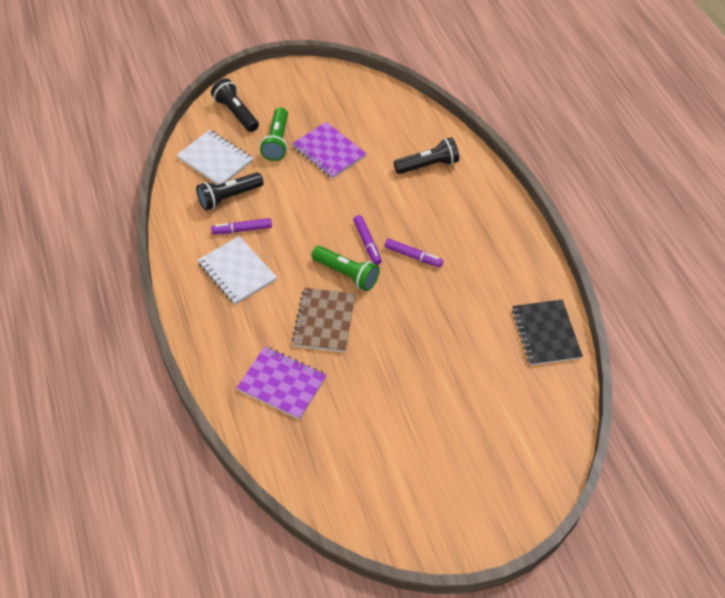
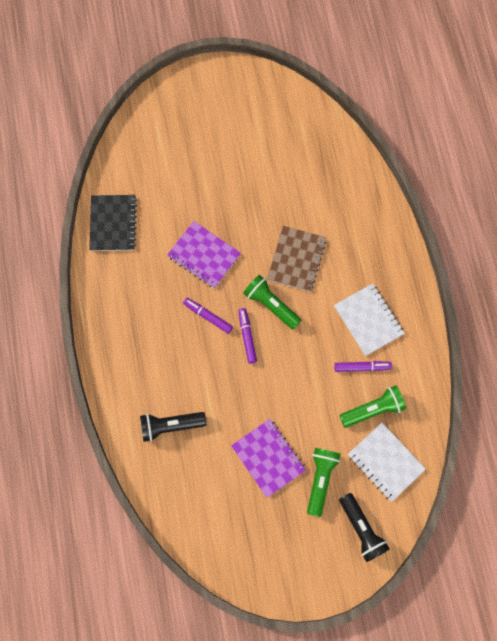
camera: 170 degrees left, 20 degrees up
(228, 197) = (373, 409): black flashlight -> green flashlight
(282, 384) = (337, 207): purple notebook -> purple notebook (204, 255)

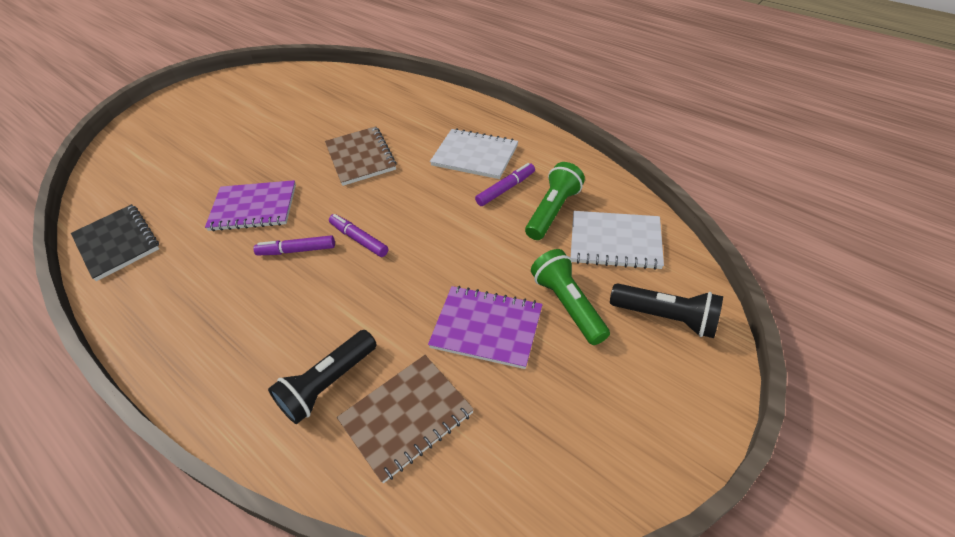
camera: 35 degrees left, 25 degrees down
(194, 475) = (406, 417): none -> brown notebook
(271, 305) = (363, 201): green flashlight -> none

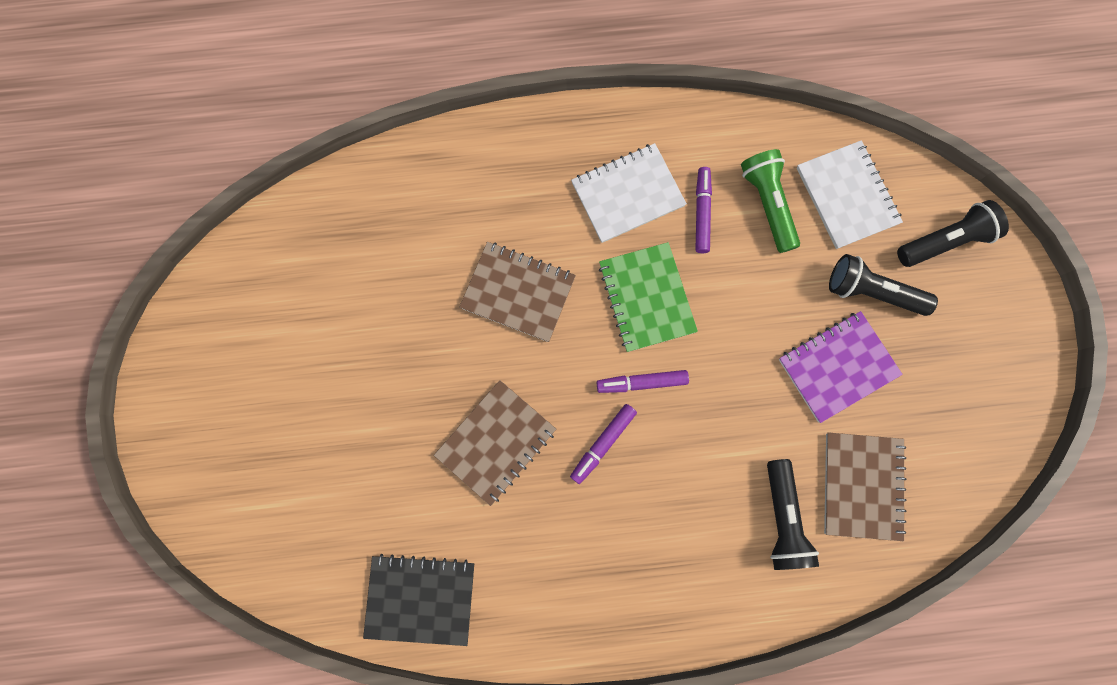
camera: 50 degrees left, 30 degrees up
(253, 208) = (496, 442): purple notebook -> brown notebook
(419, 204) = (646, 298): none -> green notebook
(568, 304) = (871, 292): green flashlight -> black flashlight
(615, 242) = (847, 196): white notebook -> white notebook turned 75 degrees counterclockwise

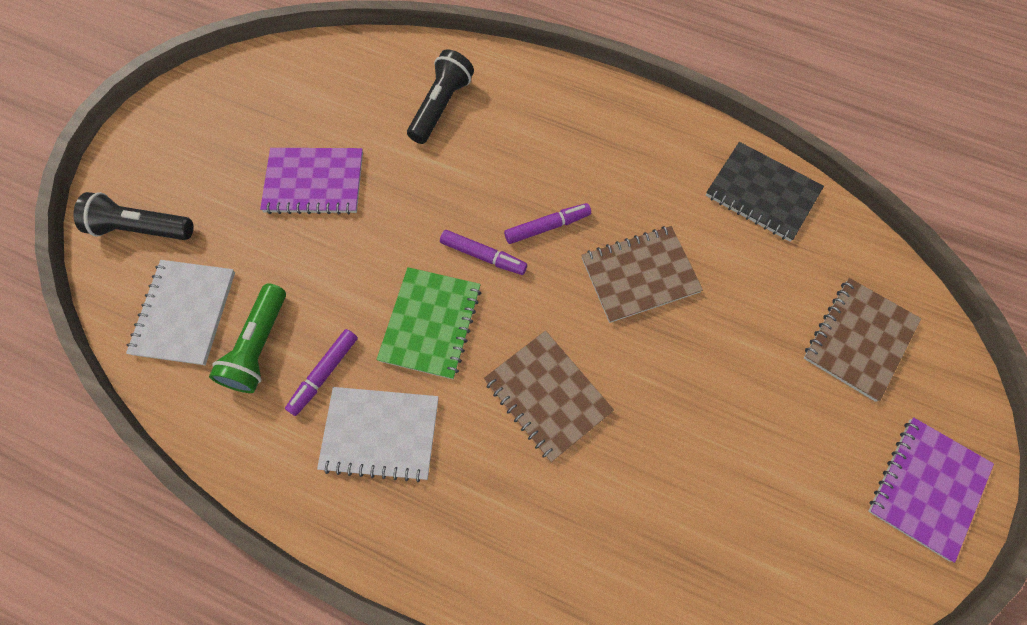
camera: 150 degrees left, 10 degrees down
(188, 385) = (927, 487): none -> purple notebook
(862, 486) = (365, 97): brown notebook -> brown notebook (859, 339)
(871, 292) = (237, 222): black flashlight -> none

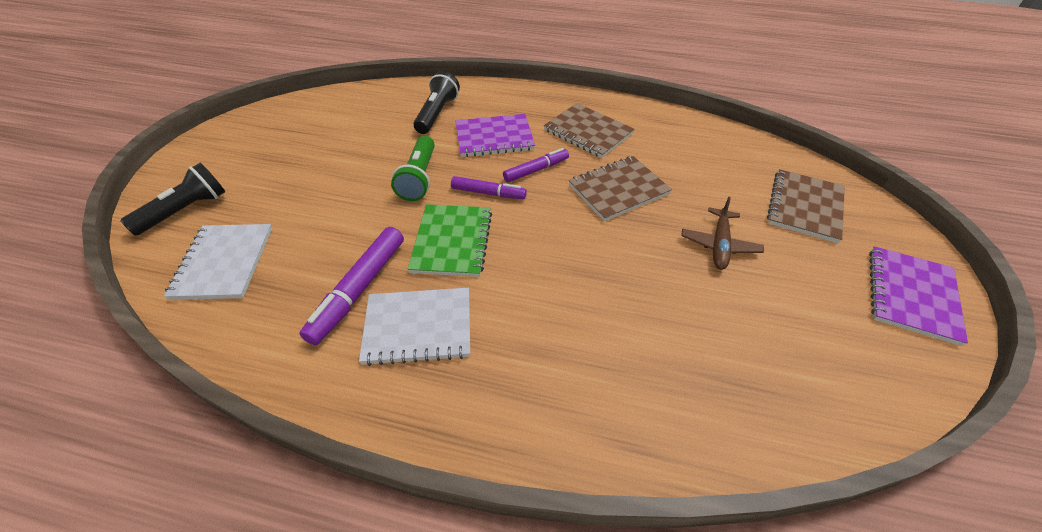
camera: 10 degrees left, 20 degrees down
(141, 228) = (185, 210): black flashlight -> black flashlight turned 135 degrees clockwise
(259, 347) = (295, 278): green flashlight -> green flashlight (419, 178)
(314, 182) = (340, 166): purple notebook -> purple notebook (494, 137)
(324, 373) = (359, 289): purple marker -> purple marker, size x1.58
(547, 396) = (566, 277): brown notebook -> brown notebook (588, 132)
(734, 379) = (719, 245): none -> brown plane
(762, 193) = (692, 134): black notebook -> none

